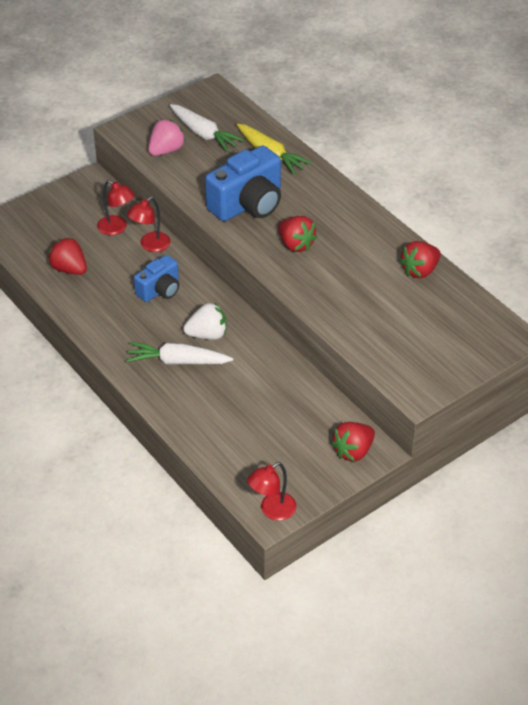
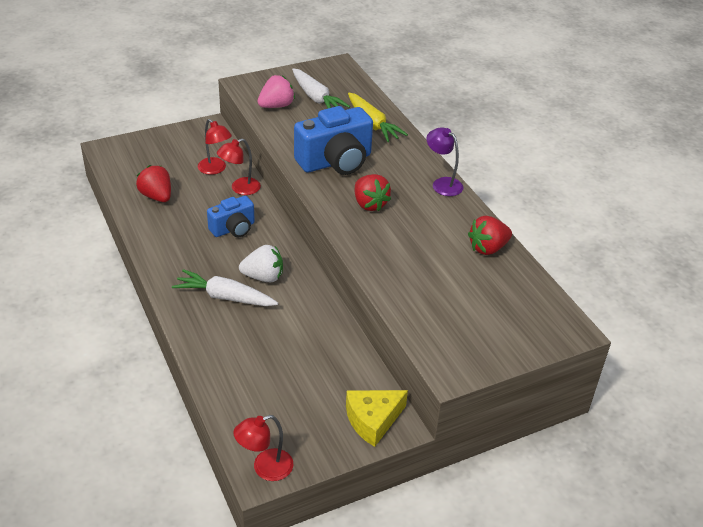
camera: 10 degrees right, 5 degrees down
(353, 451) = (373, 420): red strawberry -> yellow cheese
(359, 210) = (442, 183): none -> purple lamp

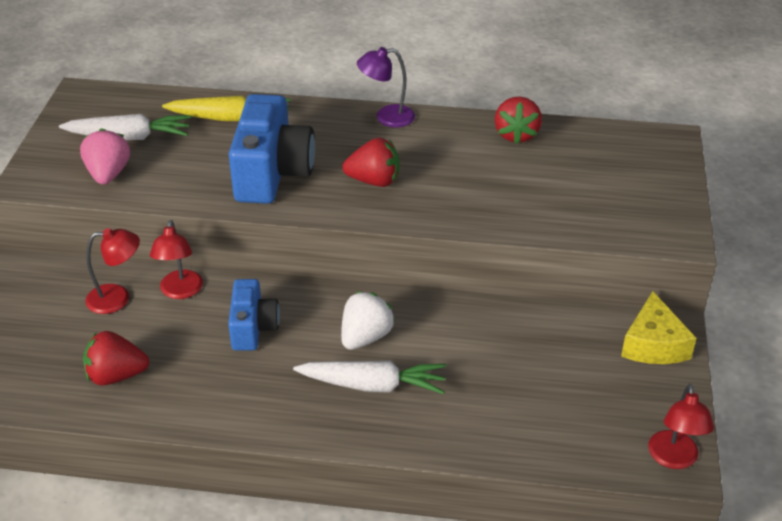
camera: 55 degrees left, 0 degrees up
(225, 297) = (373, 385): white carrot -> white carrot turned 135 degrees counterclockwise

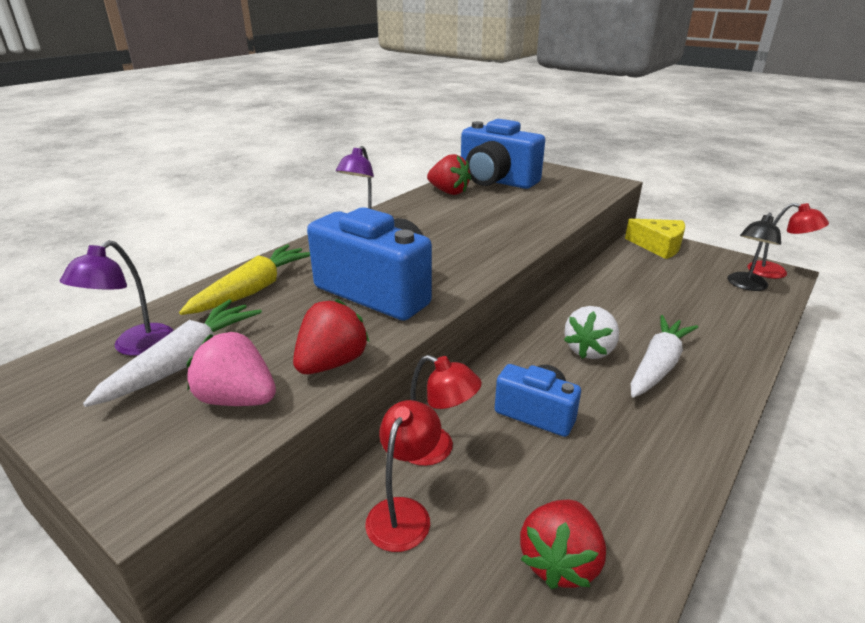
camera: 60 degrees left, 10 degrees down
(131, 111) = (135, 346): none -> purple lamp
(365, 337) = (589, 350): white strawberry -> white strawberry turned 120 degrees counterclockwise
(374, 181) = (447, 250): red strawberry -> red strawberry (332, 363)
(585, 154) = (496, 181): none -> blue camera
(607, 433) = (745, 285): none -> black lamp

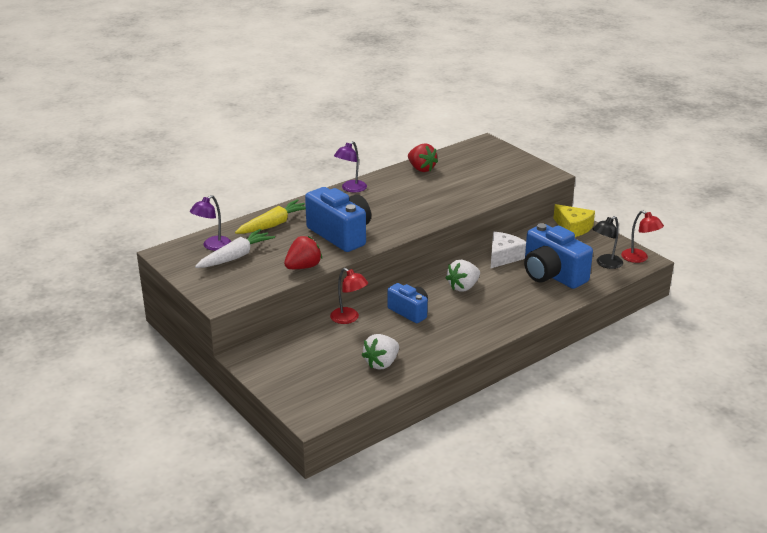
camera: 15 degrees right, 0 degrees up
(238, 399) = (257, 275): pink strawberry -> none
(404, 512) = (323, 338): red lamp -> none
(496, 181) = (462, 162): blue camera -> blue camera (552, 275)
(559, 561) = (381, 363): red strawberry -> white strawberry
(608, 294) = (504, 256): none -> white cheese
(658, 365) = (497, 300): white carrot -> none

